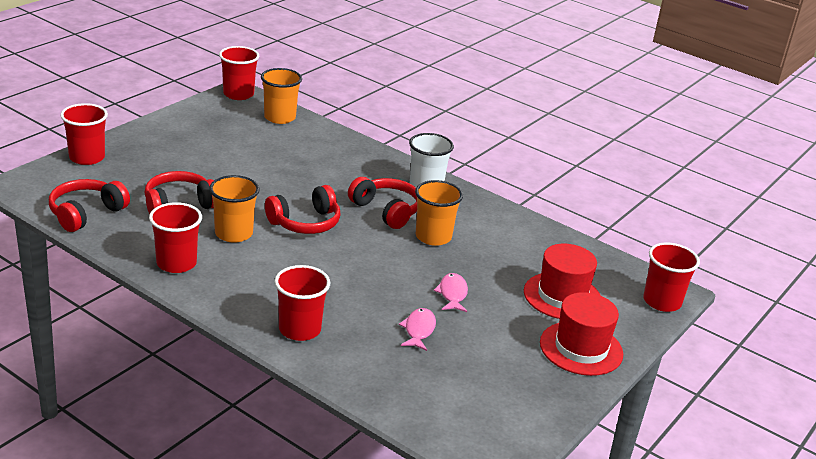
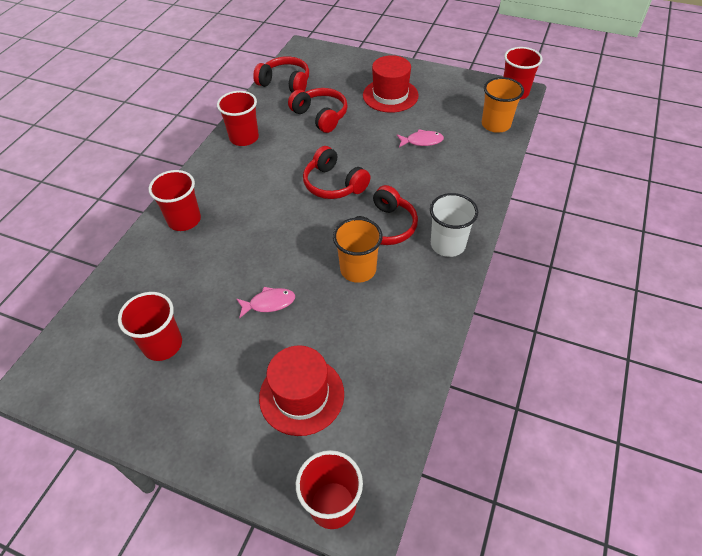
camera: 80 degrees right, 20 degrees up
(87, 157) = (356, 60): red cup -> red cup (163, 344)
(233, 233) = (296, 152): orange cup -> none
(419, 330) = (205, 291): pink fish -> pink fish (422, 141)
(581, 348) = (214, 426): red hat -> red hat (390, 95)

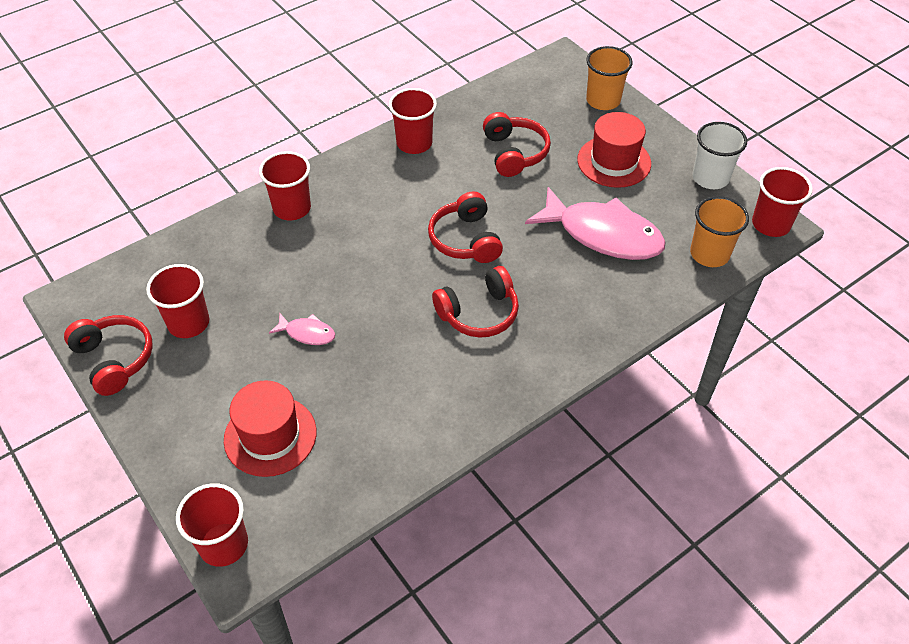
camera: 30 degrees right, 0 degrees up
(285, 83) = (507, 95): red headphones -> red headphones (114, 359)
(358, 269) = (416, 344): orange cup -> orange cup (603, 100)
(422, 141) = (603, 234): pink fish -> pink fish, size x2.27
(447, 244) = (530, 365): white cup -> white cup (710, 178)

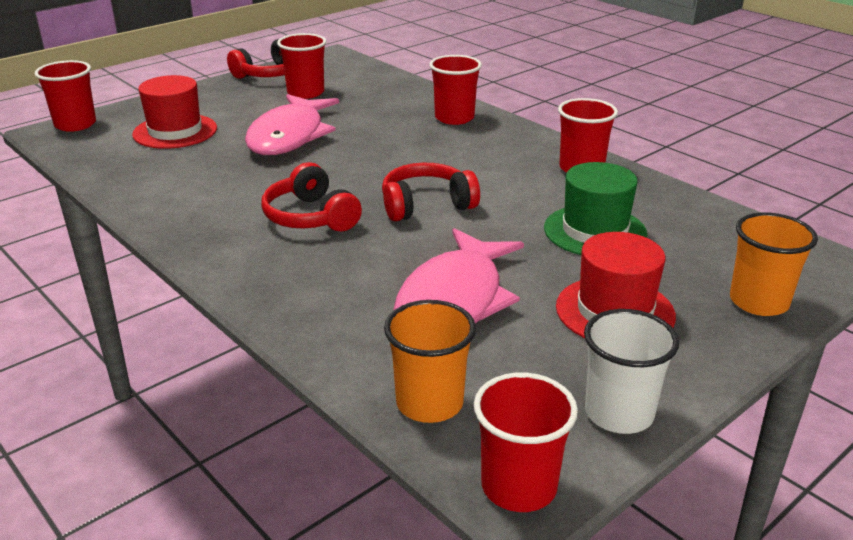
camera: 85 degrees right, 20 degrees down
(307, 333) = (289, 136): pink fish -> pink fish, size x2.27
(514, 153) = (595, 231): red headphones -> green hat

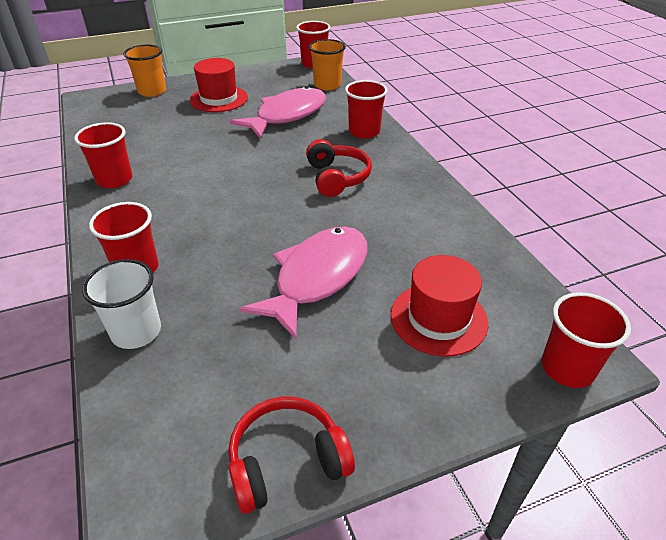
camera: 160 degrees left, 10 degrees up
(305, 93) = (259, 374): red cup -> red cup (364, 132)
(426, 205) = (253, 171): red headphones -> none
(595, 231) = (173, 134): green hat -> none
(619, 413) = (261, 72): white cup -> white cup (136, 332)

